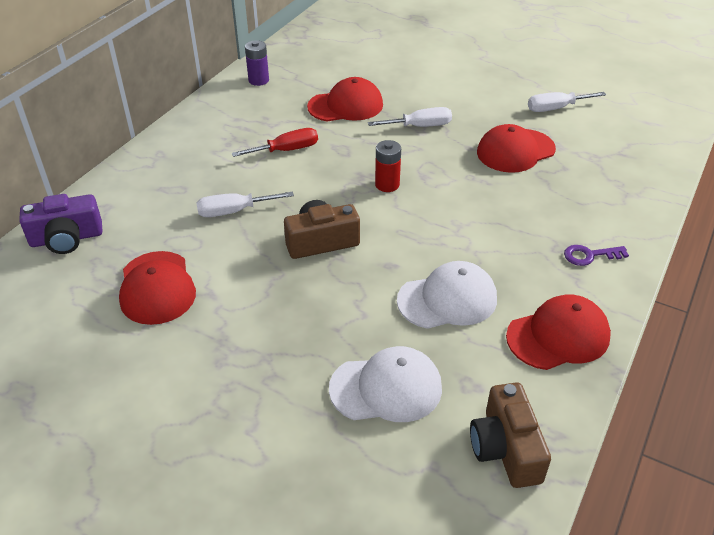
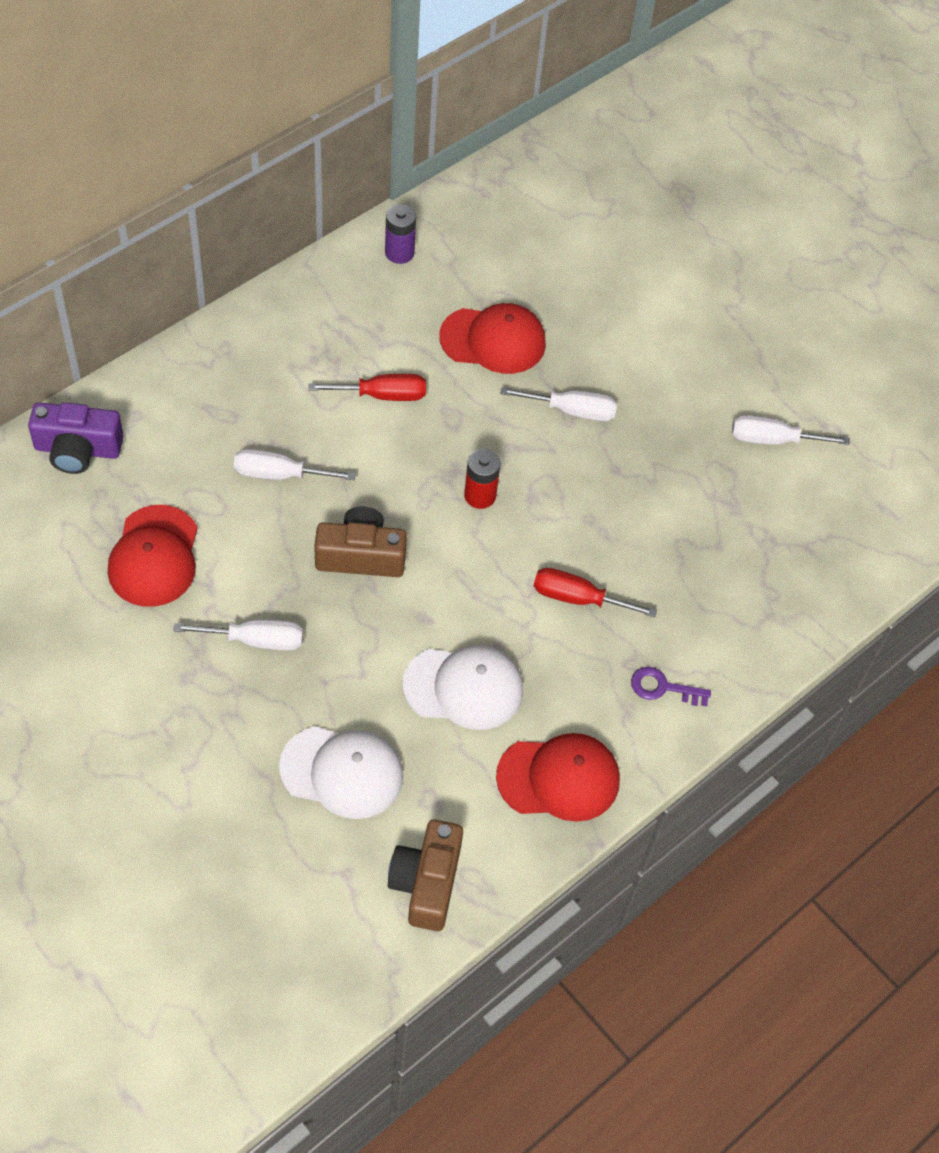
camera: 15 degrees right, 15 degrees up
(266, 318) = (256, 640): none -> white screwdriver
(493, 222) = (577, 598): none -> red screwdriver
(515, 151) = (672, 496): red cap -> none

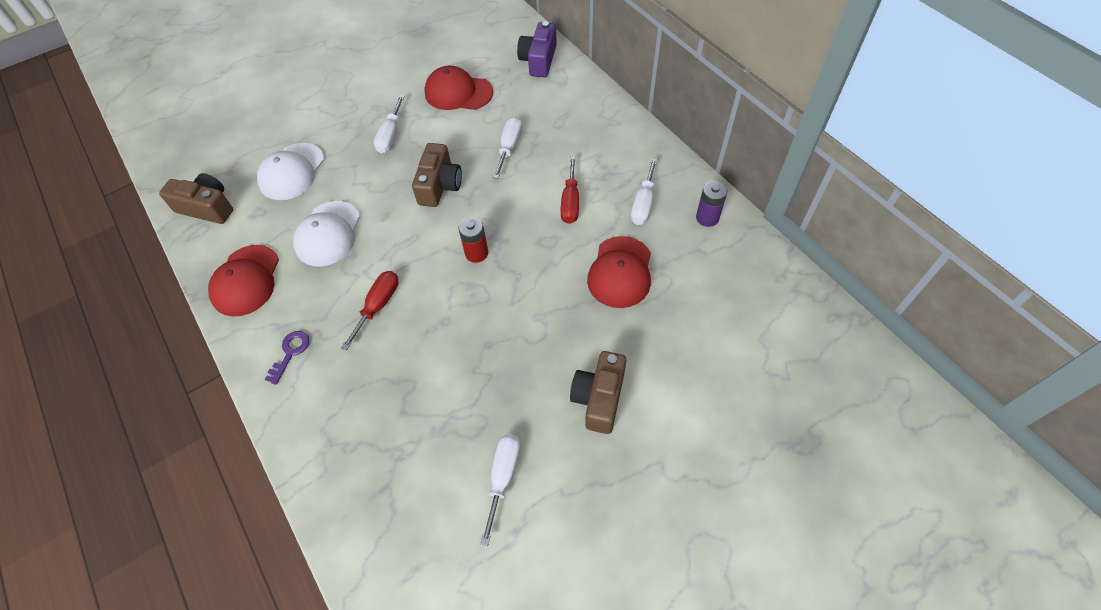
camera: 105 degrees right, 0 degrees up
(572, 411) = (548, 319): white screwdriver -> white screwdriver (643, 204)
(665, 359) = (599, 398): none -> brown camera

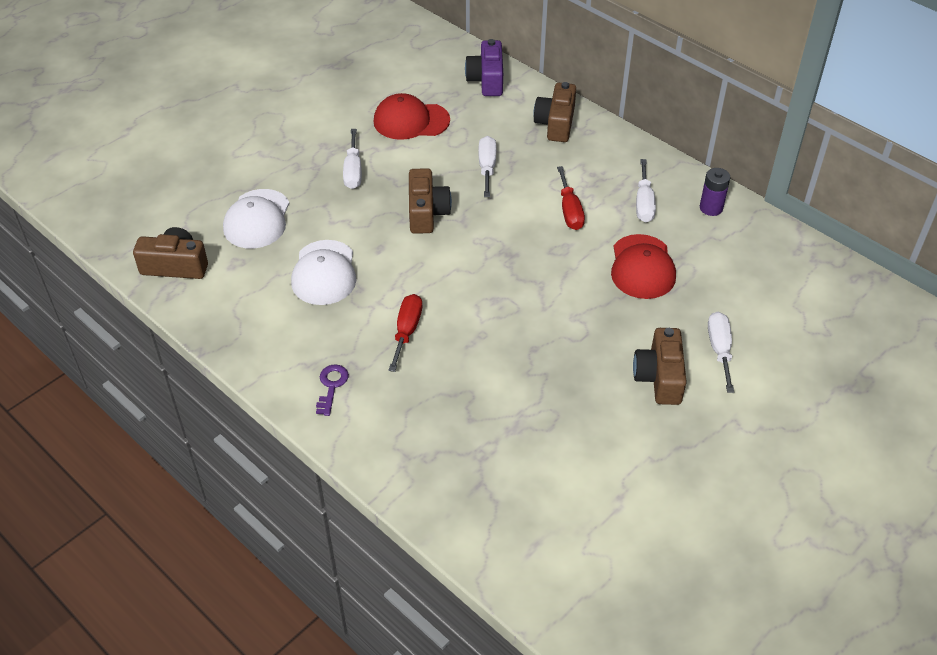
camera: 15 degrees left, 10 degrees down
(246, 280) = (252, 328): red cap -> none
(476, 253) = (490, 270): red battery -> none
(503, 477) = (591, 456): white screwdriver -> white screwdriver (719, 350)
(586, 111) = (555, 123): none -> brown camera

